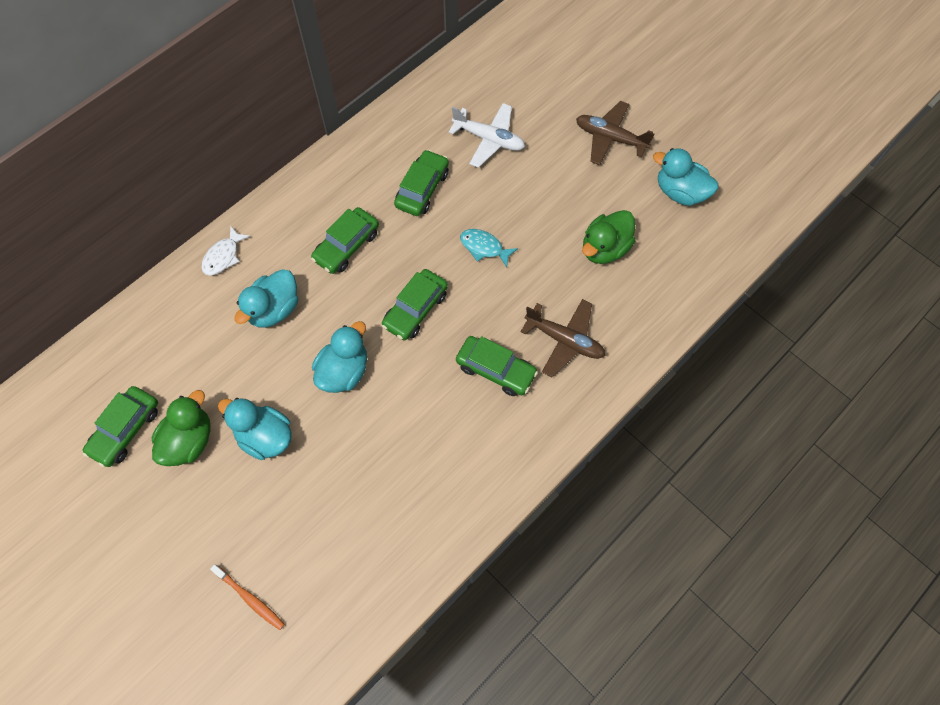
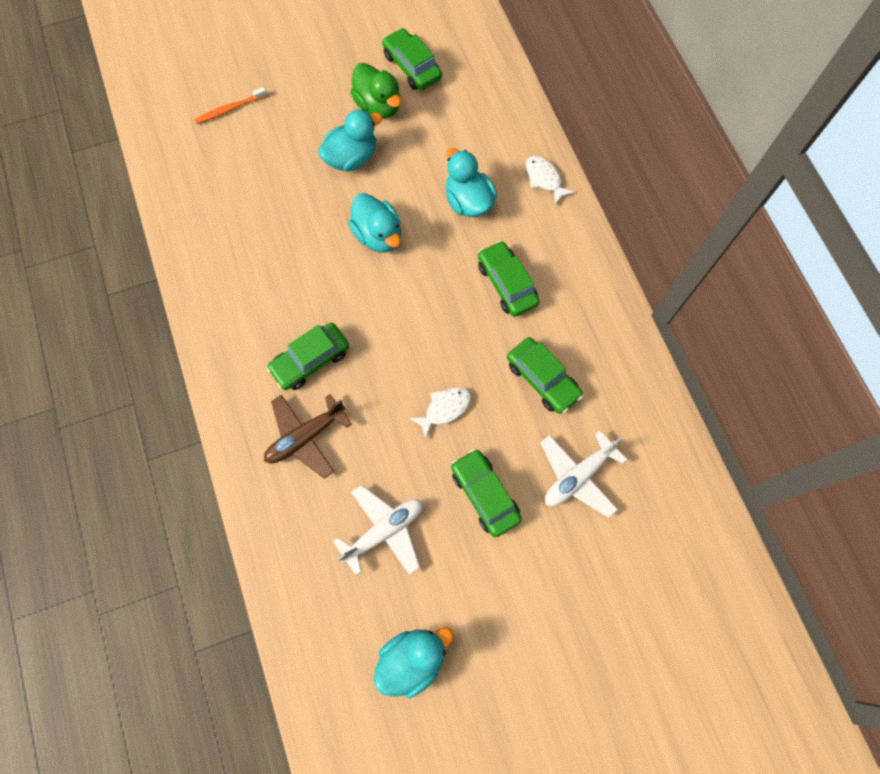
camera: 115 degrees right, 5 degrees up
(415, 309) = (408, 317): green car -> green car (484, 494)
(484, 247) = (444, 409): turquoise fish -> white fish
(604, 248) = (384, 531): green duck -> white plane
(610, 138) = (522, 617): brown plane -> none

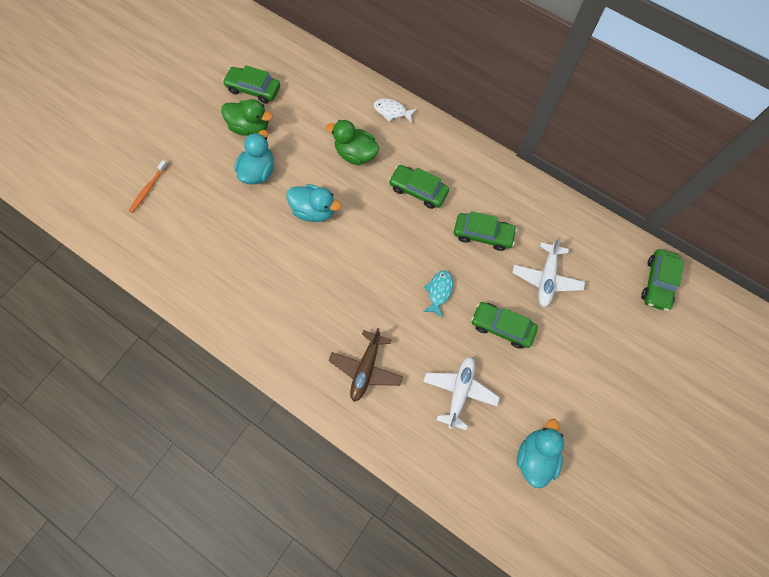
camera: 35 degrees left, 0 degrees up
(310, 360) = (332, 318): green car -> green car (657, 282)
(444, 409) = (439, 291): white fish -> turquoise fish
(468, 201) = (355, 154): turquoise duck -> green duck

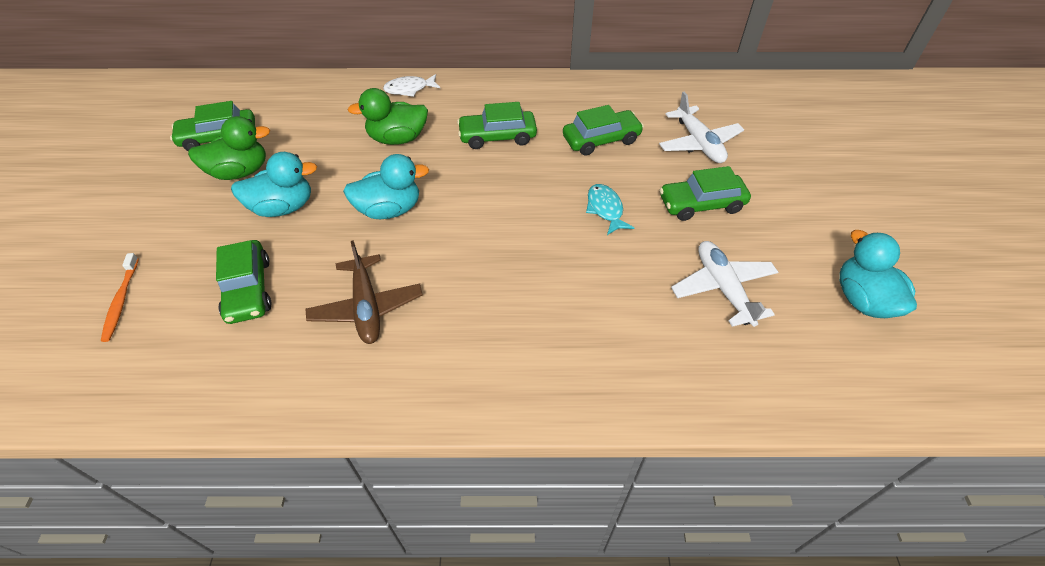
camera: 35 degrees left, 20 degrees down
(258, 171) = (283, 207): turquoise duck -> turquoise duck turned 90 degrees clockwise
(366, 368) = (595, 330): brown plane -> brown plane (366, 307)
(657, 282) = (795, 98): green car -> green car (248, 289)

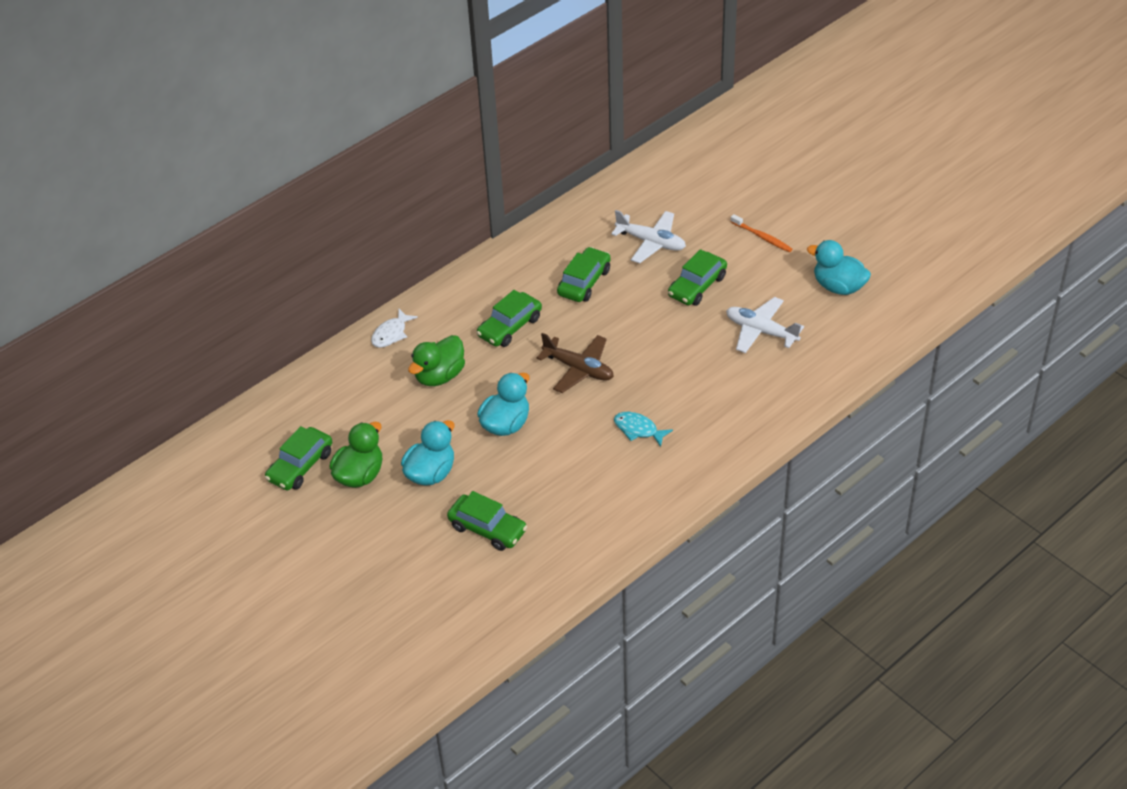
camera: 40 degrees left, 5 degrees down
(121, 301) = (417, 593): orange toothbrush -> orange toothbrush (762, 237)
(366, 307) = (574, 484): brown plane -> brown plane (578, 369)
(605, 209) = (643, 329): turquoise fish -> turquoise fish (638, 429)

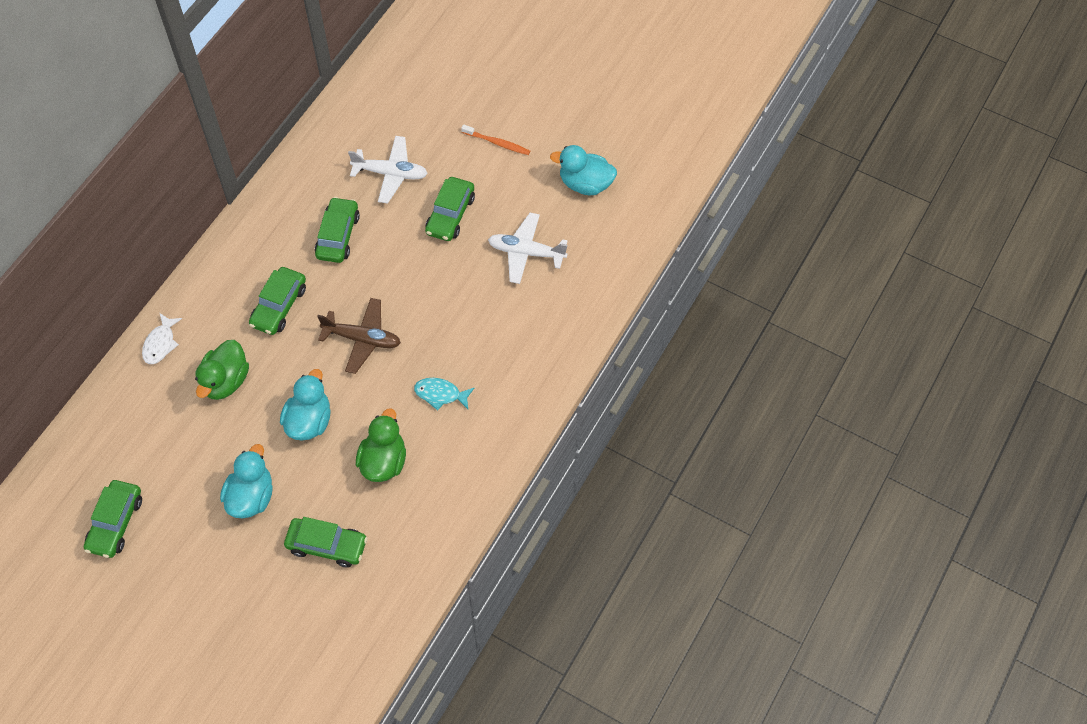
camera: 20 degrees left, 15 degrees up
(360, 475) = (180, 517): green duck -> green duck (383, 461)

